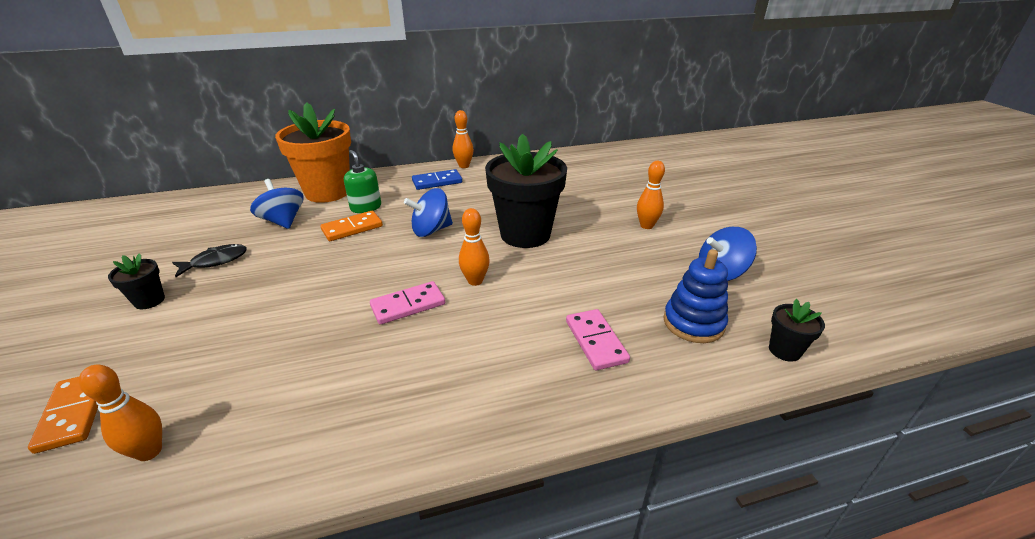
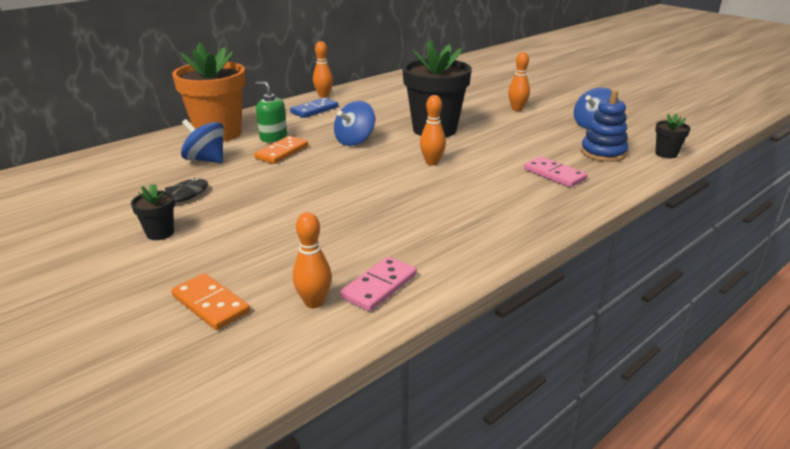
camera: 25 degrees left, 5 degrees down
(408, 305) = (399, 186): pink domino -> pink domino (379, 286)

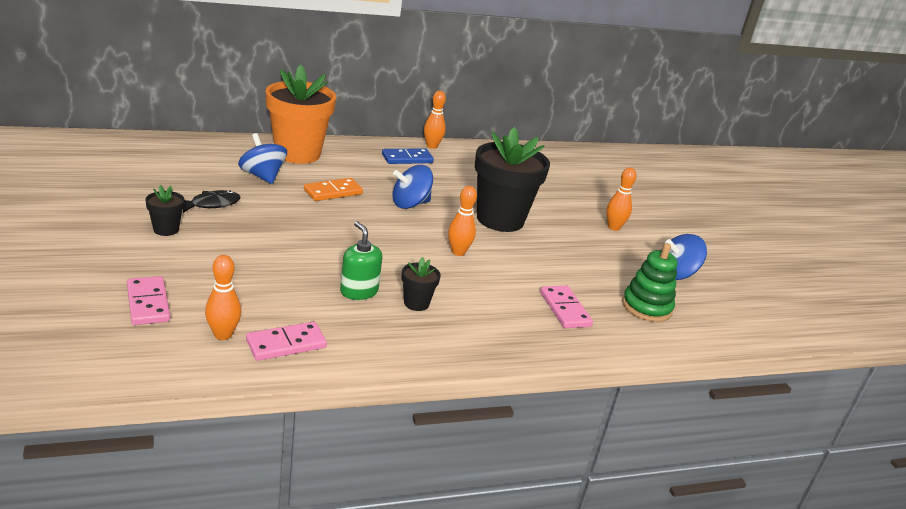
camera: 20 degrees right, 0 degrees up
(211, 304) = (148, 303): orange domino -> pink domino
(273, 137) = (341, 174): green soap dispenser -> green soap dispenser (359, 291)
(603, 153) = (646, 307): blue stacking toy -> green stacking toy
(666, 154) = (716, 334): black flower pot -> black flower pot (416, 303)

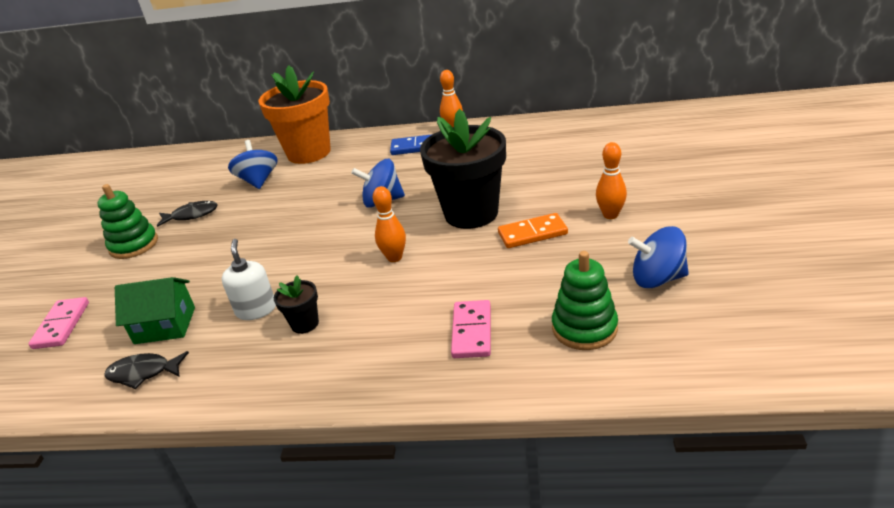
camera: 30 degrees right, 5 degrees up
(166, 229) = (134, 245): black flower pot -> green stacking toy
(223, 335) = (96, 361): orange bowling pin -> none
(273, 304) = (165, 325): none -> green house
(286, 344) = (143, 373): pink domino -> black fish
(333, 192) = (313, 193): orange domino -> orange domino (532, 233)
(359, 291) = (256, 309): green soap dispenser -> white soap dispenser

